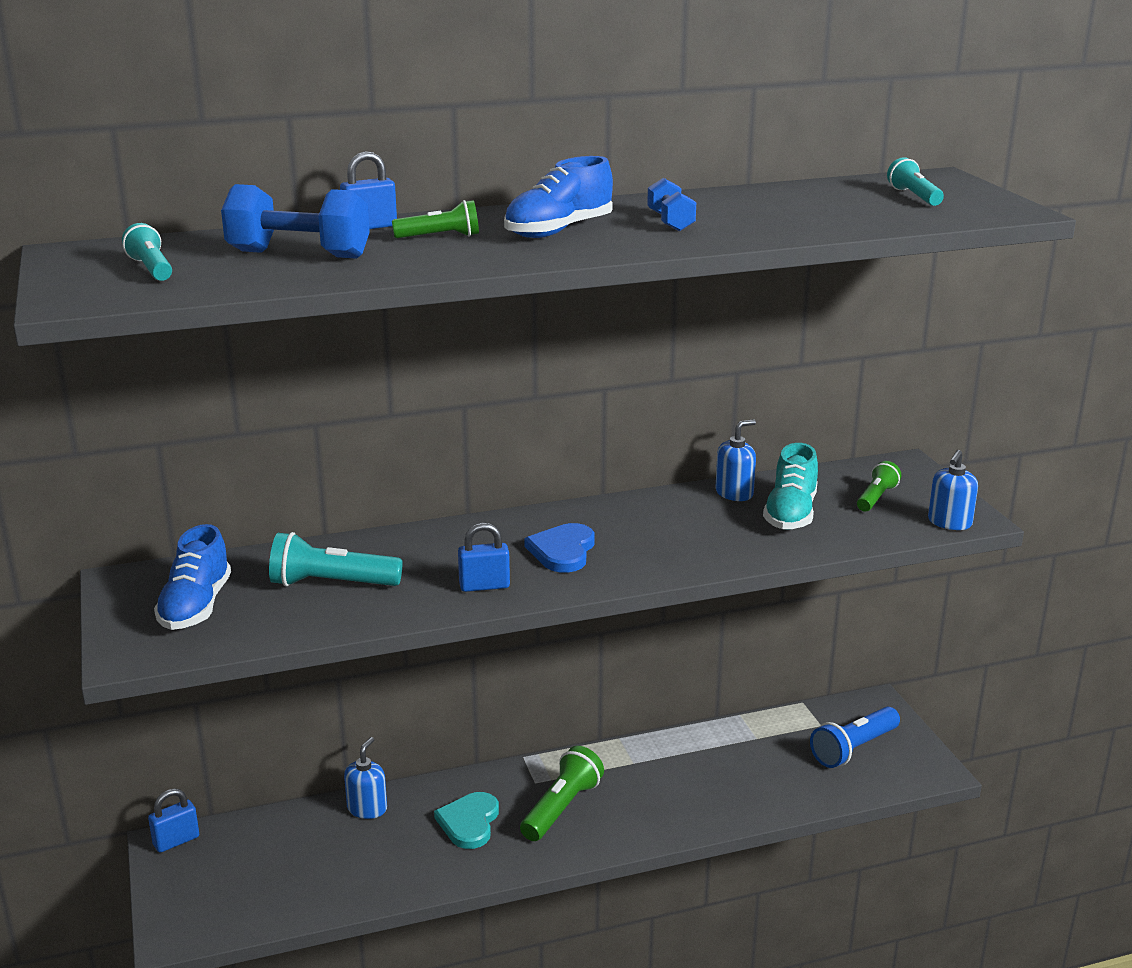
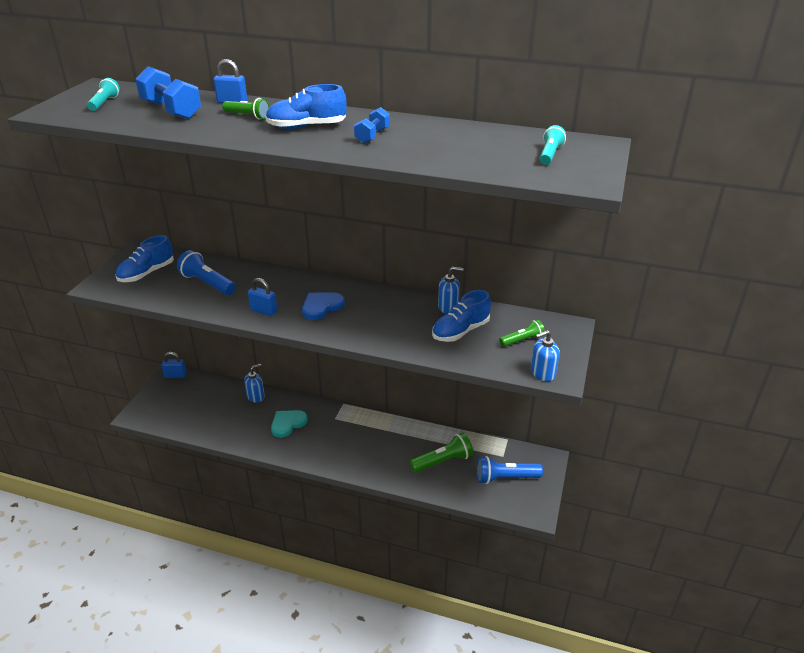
camera: 35 degrees right, 10 degrees up
(331, 584) = (207, 283): turquoise flashlight -> blue flashlight
(561, 808) = (332, 436): green flashlight -> green flashlight (443, 461)
(790, 514) = (460, 331): turquoise shoe -> blue shoe

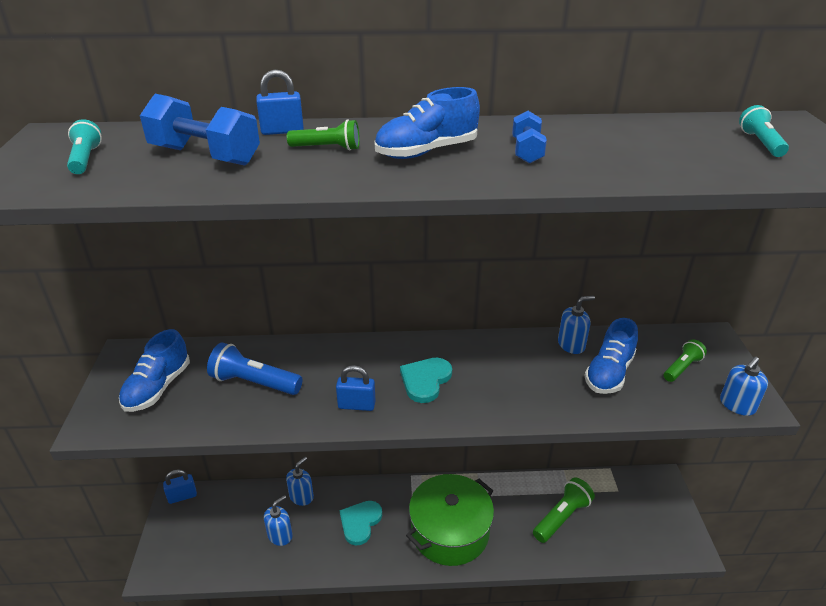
camera: 20 degrees left, 0 degrees up
(228, 416) = (280, 535): none -> blue soap dispenser
(321, 306) = (425, 380): blue heart -> turquoise heart
(349, 447) = (450, 531): none -> green pot
(505, 478) = (637, 517): blue flashlight -> none

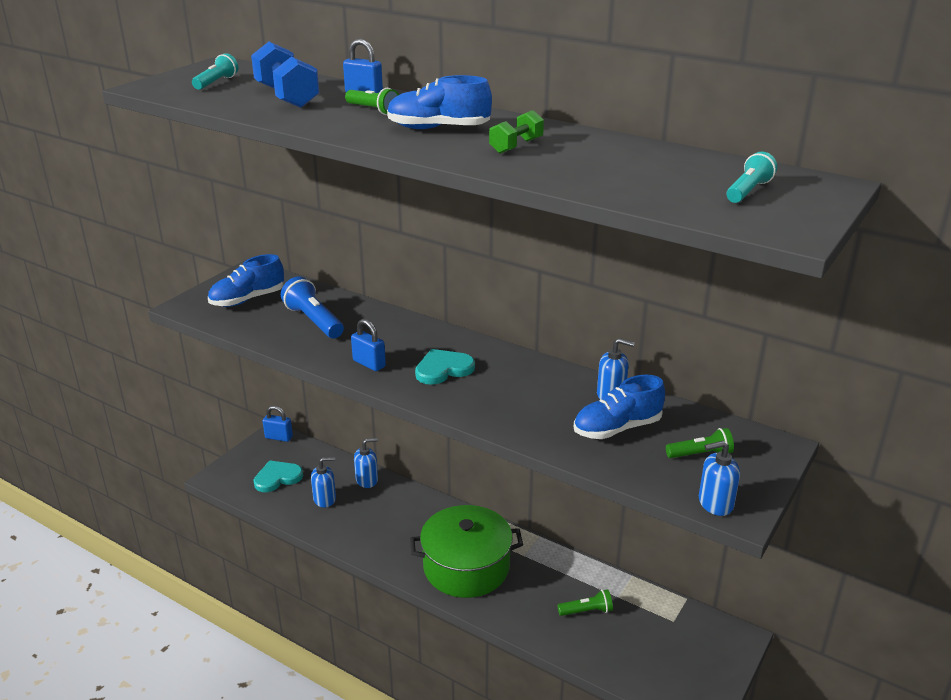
camera: 35 degrees right, 5 degrees down
(360, 522) = (396, 522): turquoise heart -> turquoise heart (277, 478)
(526, 151) = (516, 146): blue dumbbell -> green dumbbell
(561, 517) = (587, 611): green flashlight -> green flashlight, size x0.61

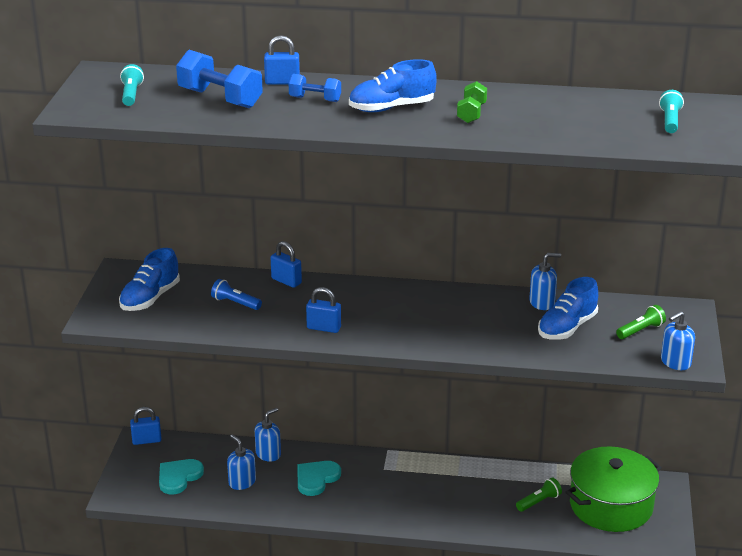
camera: 25 degrees left, 0 degrees up
(313, 321) = (235, 303): blue flashlight -> blue flashlight, size x0.61
(325, 499) = (242, 482): blue soap dispenser -> blue soap dispenser turned 90 degrees counterclockwise
(373, 110) = (315, 99): green flashlight -> blue dumbbell
(378, 312) = (286, 281): none -> blue padlock
(443, 369) = (391, 316): turquoise heart -> turquoise heart (316, 479)
(466, 567) = (416, 499): green pot -> green pot (611, 505)

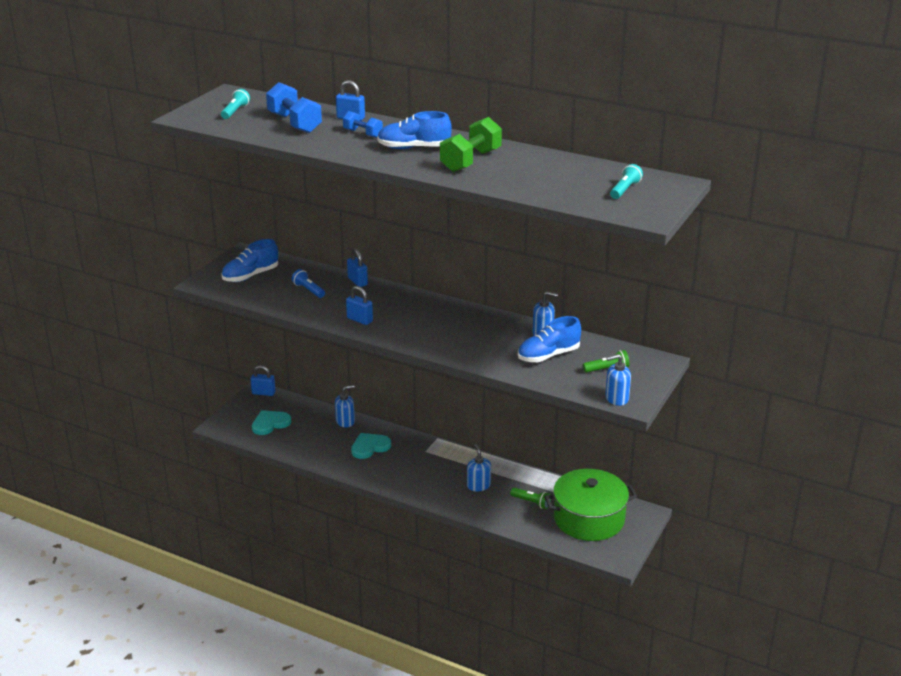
camera: 20 degrees right, 0 degrees up
(242, 482) = (313, 437): blue soap dispenser -> blue soap dispenser (478, 485)
(471, 113) = (470, 161): green dumbbell -> green dumbbell, size x1.73
(539, 501) = (532, 502): green flashlight -> green flashlight turned 45 degrees clockwise

